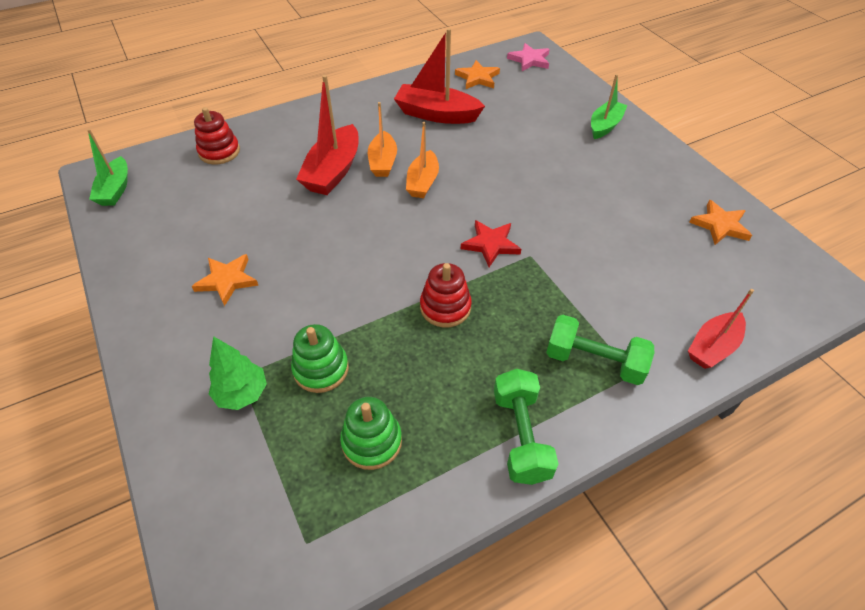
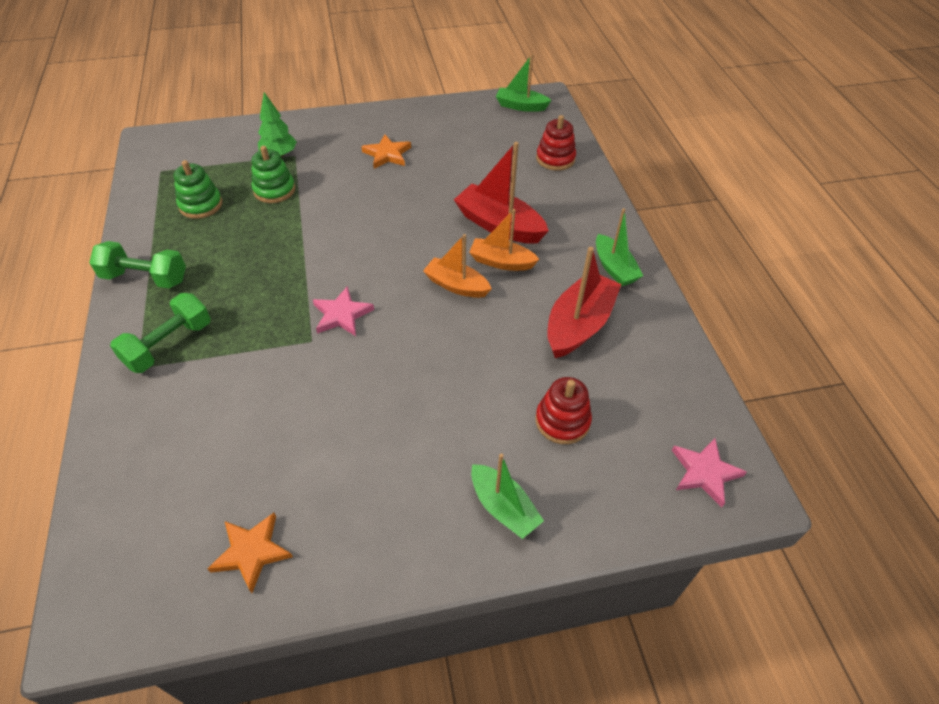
camera: 105 degrees right, 0 degrees up
(368, 104) = (614, 268): none -> green boat
(445, 307) = (287, 265): red stacking toy -> red stacking toy (562, 421)
(477, 78) = (659, 389): orange star -> none
(491, 244) = (341, 314): red star -> pink star
(712, 347) = (115, 444): red boat -> none

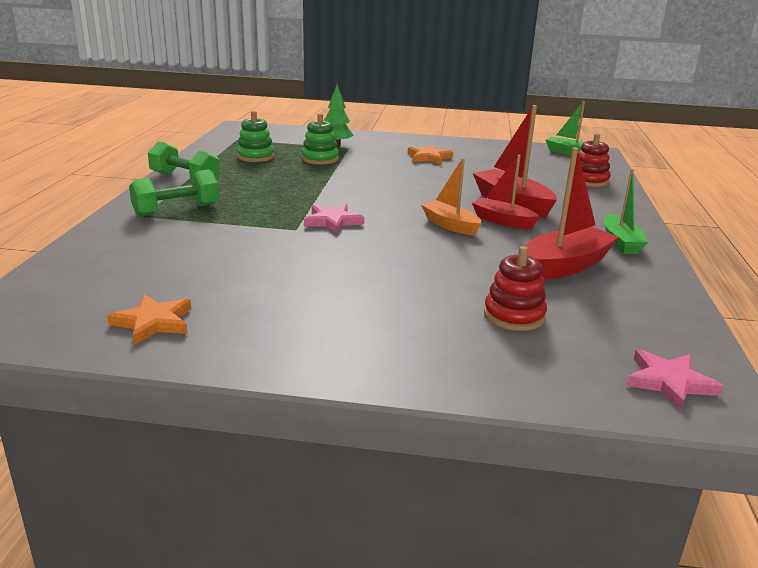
camera: 20 degrees right, 25 degrees down
(501, 262) = (502, 221): orange boat -> red boat
(503, 507) = (417, 353): green boat -> none

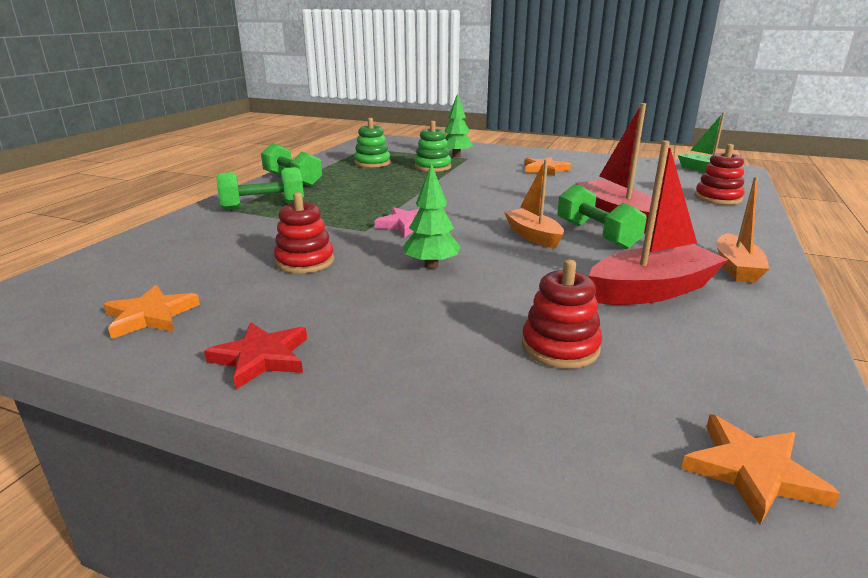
camera: 15 degrees right, 0 degrees up
(260, 263) = (305, 261): none -> red stacking toy
(282, 347) = (261, 358): none -> red star
(377, 258) = (431, 266): none -> green tree
(502, 221) = (596, 235): red boat -> green dumbbell
(621, 243) = (736, 268): green boat -> orange boat
(669, 382) = (752, 472): pink star -> orange star

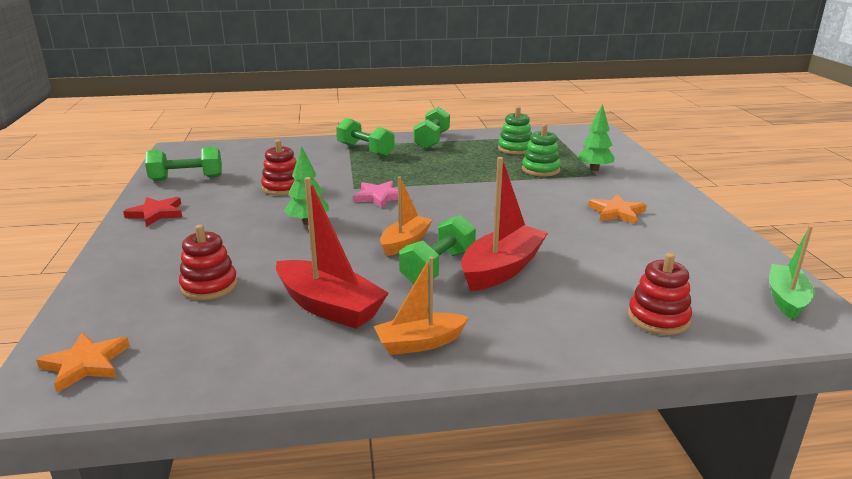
camera: 60 degrees right, 0 degrees up
(150, 316) = (187, 178): orange star -> green dumbbell

